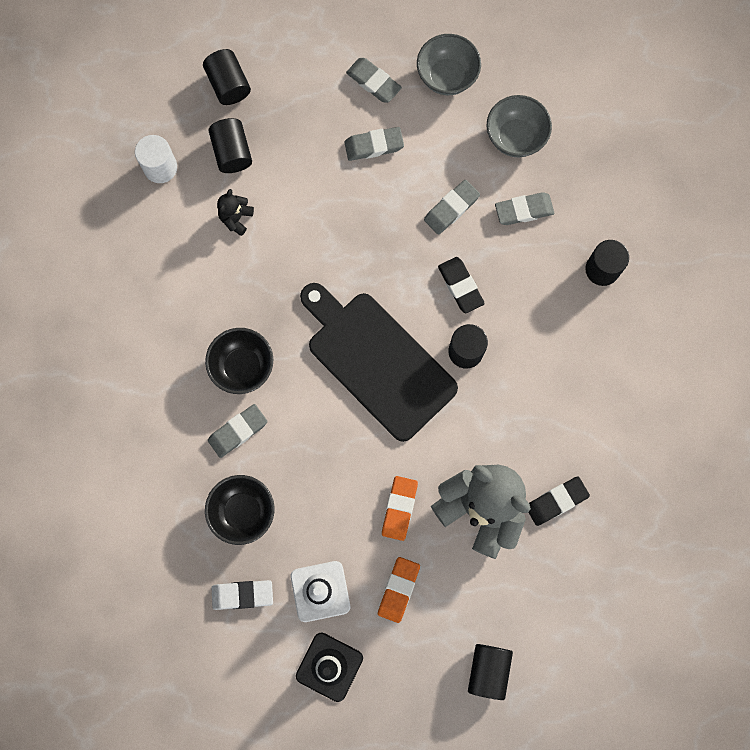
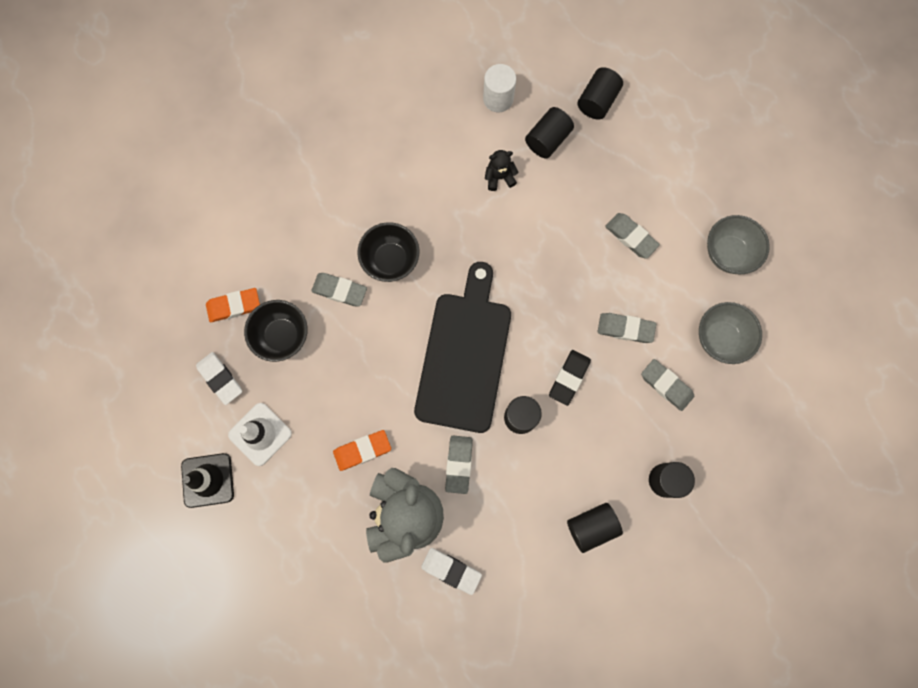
camera: 55 degrees right, 0 degrees up
(373, 82) = (680, 202): grey eraser -> grey eraser (458, 464)
(398, 589) = (300, 493): orange eraser -> orange eraser (234, 306)
(488, 670) = (282, 606): black cylinder -> black cylinder (591, 526)
(556, 501) = (451, 570): black eraser -> white eraser

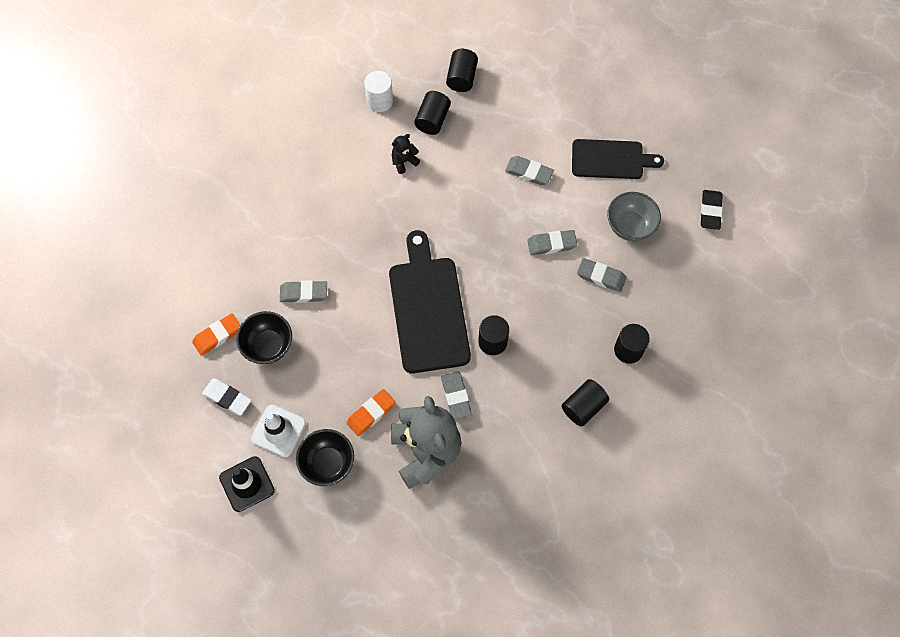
camera: 20 degrees left, 10 degrees down
(390, 260) = (338, 255): black bowl -> black bowl (328, 463)
(451, 570) = (481, 482): white eraser -> none
(569, 378) = (520, 297): black eraser -> black eraser (710, 211)
(728, 253) = (611, 159): grey bowl -> black cutting board

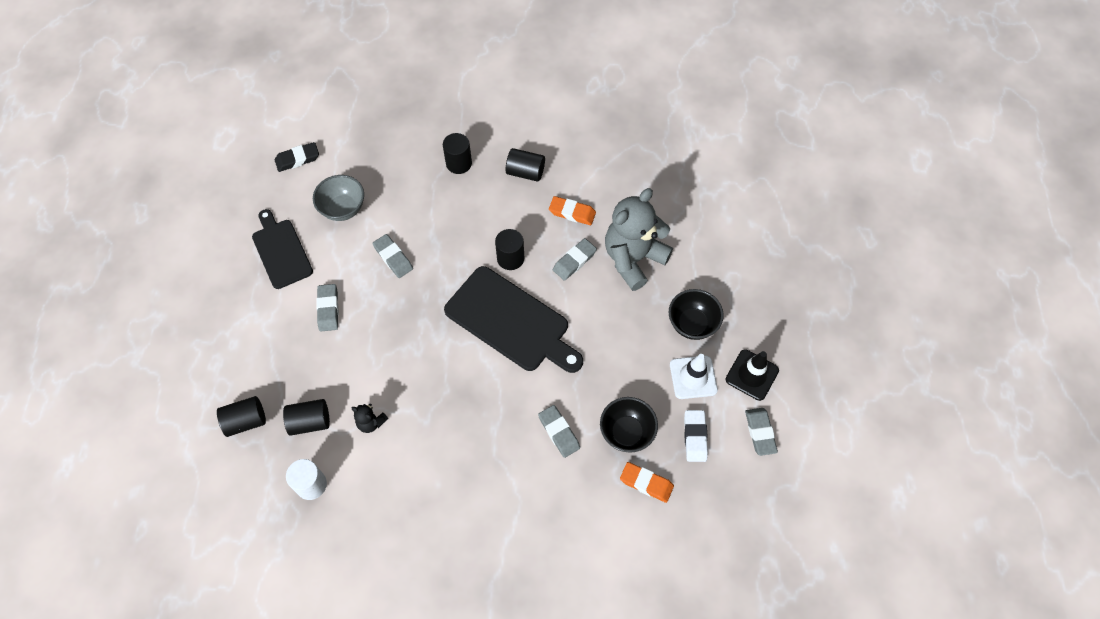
camera: 120 degrees left, 5 degrees down
(371, 413) = (630, 315): orange eraser -> orange eraser (572, 213)
(428, 309) = (511, 321): black cutting board -> black cutting board turned 105 degrees counterclockwise
(601, 276) = (404, 209): grey eraser -> grey eraser (760, 432)

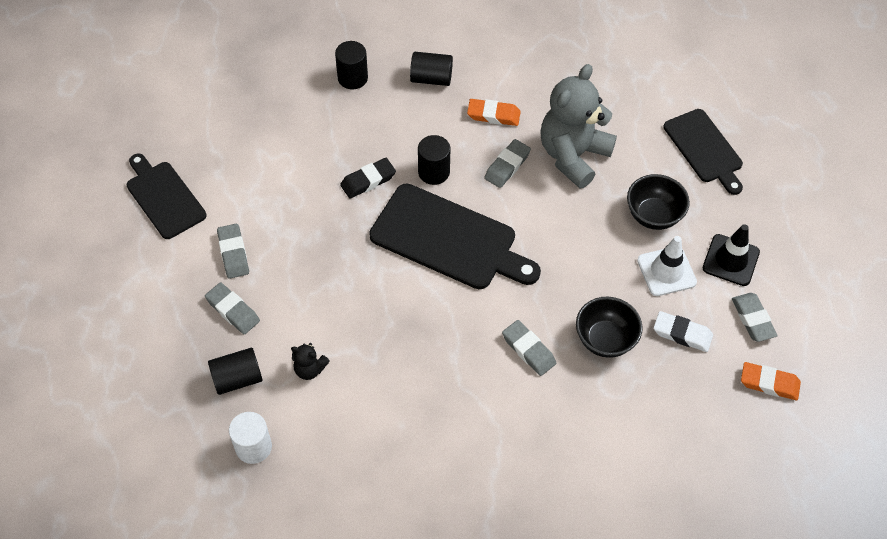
camera: 10 degrees left, 5 degrees down
(246, 421) = (161, 388): black cylinder -> none
(297, 159) = (162, 95): black eraser -> black eraser (368, 181)
(343, 209) = (228, 142): grey bowl -> none
(393, 258) = (298, 188): grey eraser -> grey eraser (233, 310)
(646, 483) = (638, 390): orange eraser -> orange eraser (769, 383)
(695, 437) = (682, 334): white eraser -> white eraser turned 60 degrees counterclockwise
(750, 268) = (704, 149): none -> black cutting board

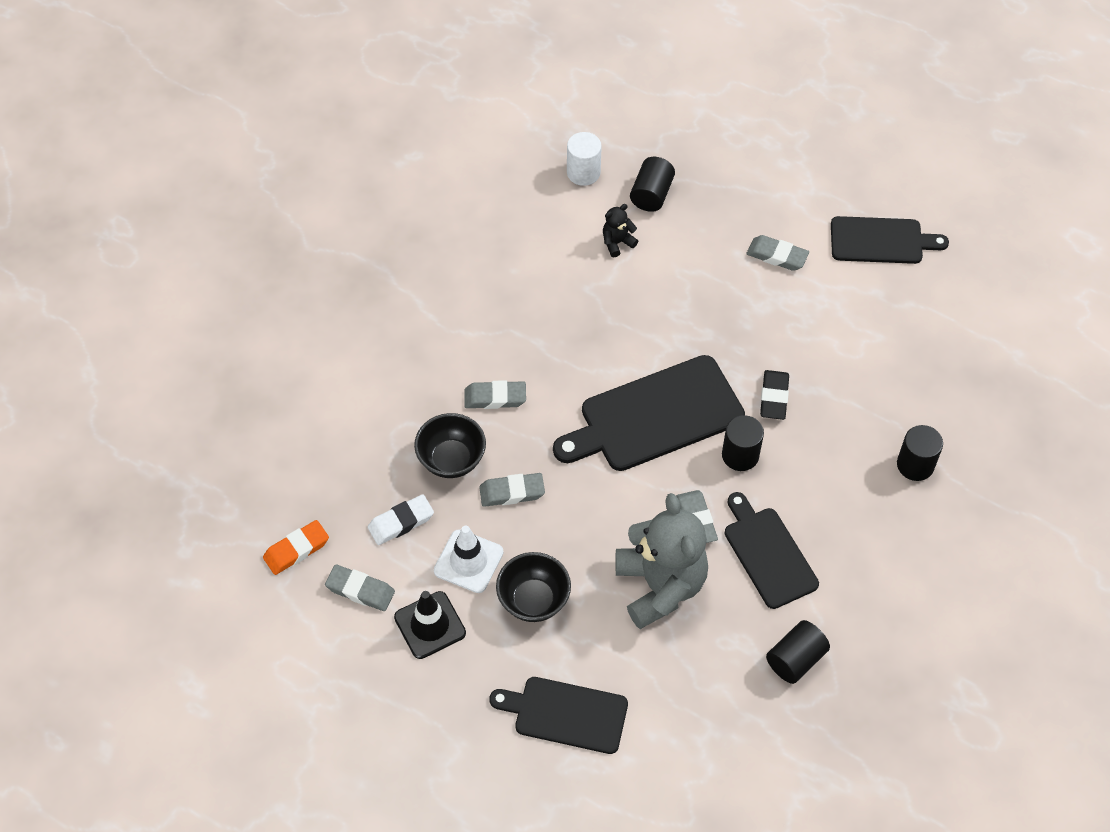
camera: 130 degrees right, 0 degrees up
(233, 310) = (718, 225): grey eraser -> grey eraser (512, 492)
(431, 78) = (860, 532): black cylinder -> black cylinder (795, 659)
(493, 115) = (768, 554): orange eraser -> black cutting board

